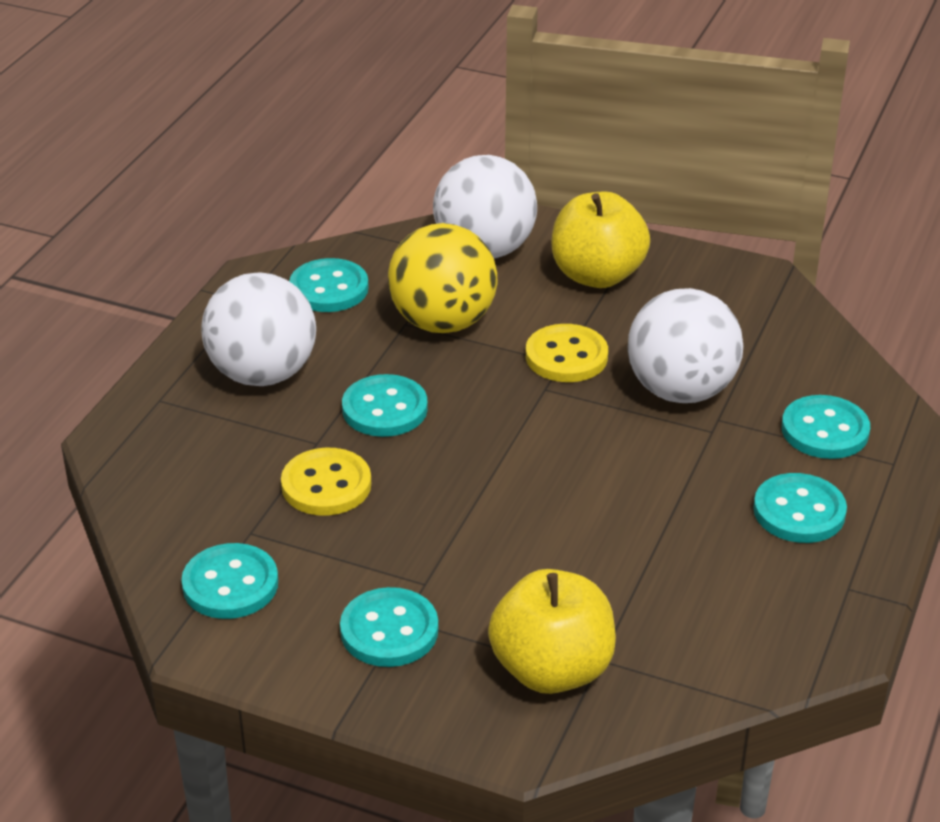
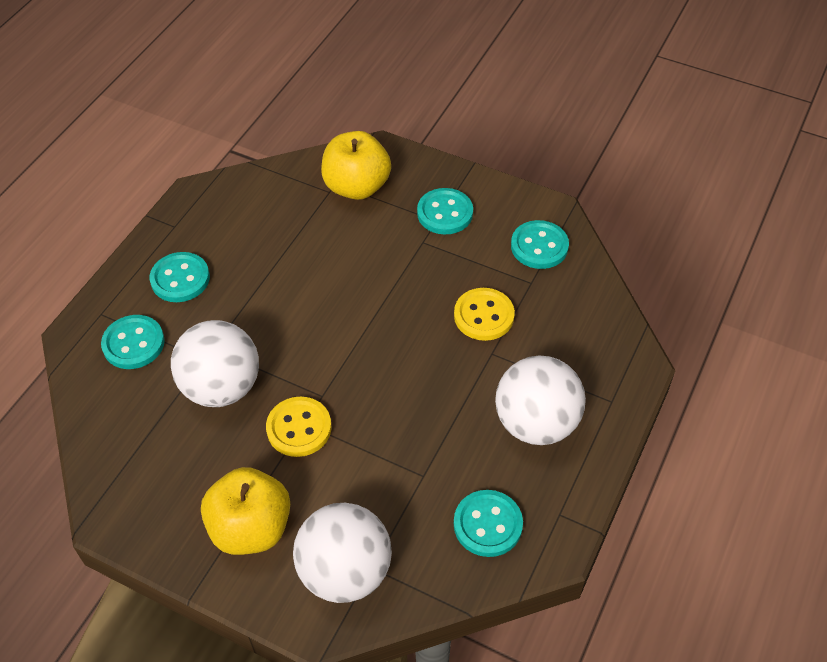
camera: 175 degrees left, 15 degrees up
(384, 409) = (443, 381): turquoise button -> none
(443, 322) = (392, 474): yellow ball -> none

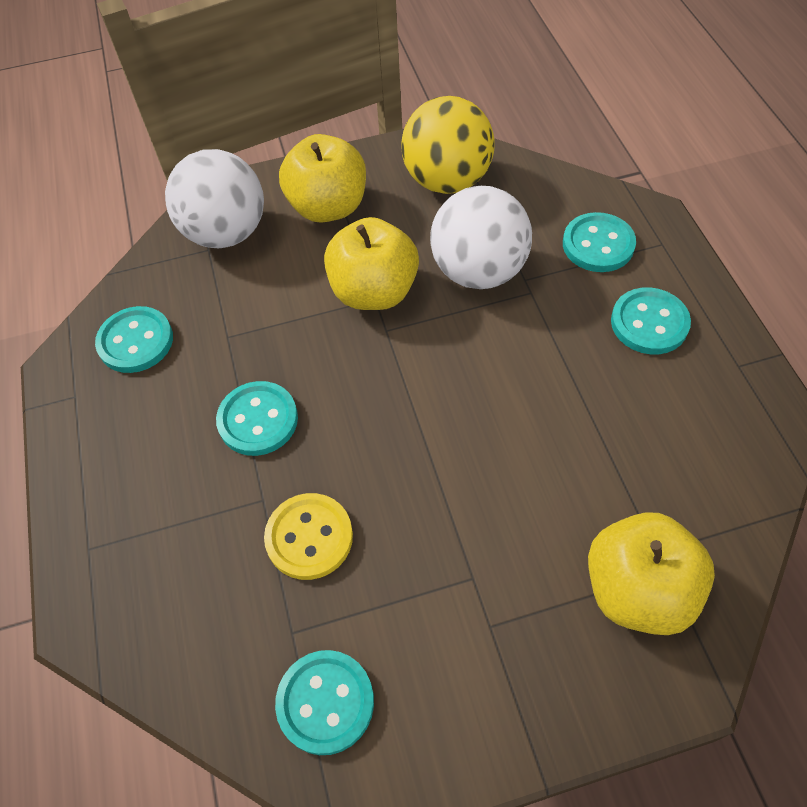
camera: 140 degrees right, 5 degrees up
(148, 475) = (447, 180): none -> yellow ball
(299, 428) = (374, 291): yellow button -> yellow apple
(445, 213) = (491, 648): turquoise button -> turquoise button (258, 420)
(536, 423) = (156, 461): white ball -> none

